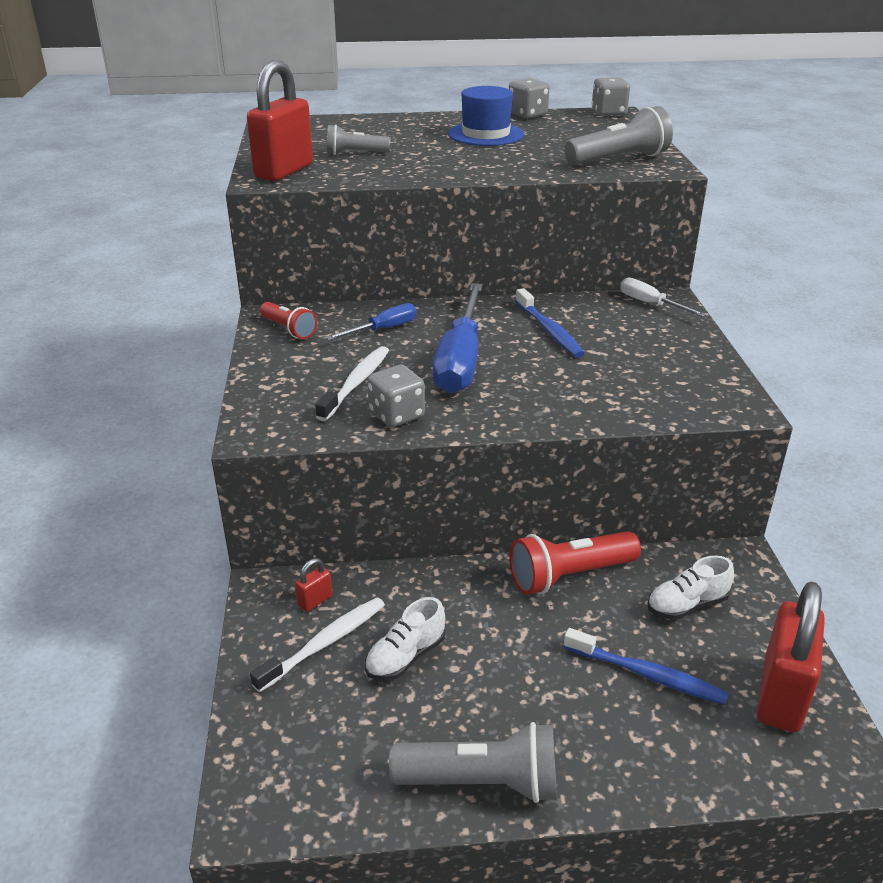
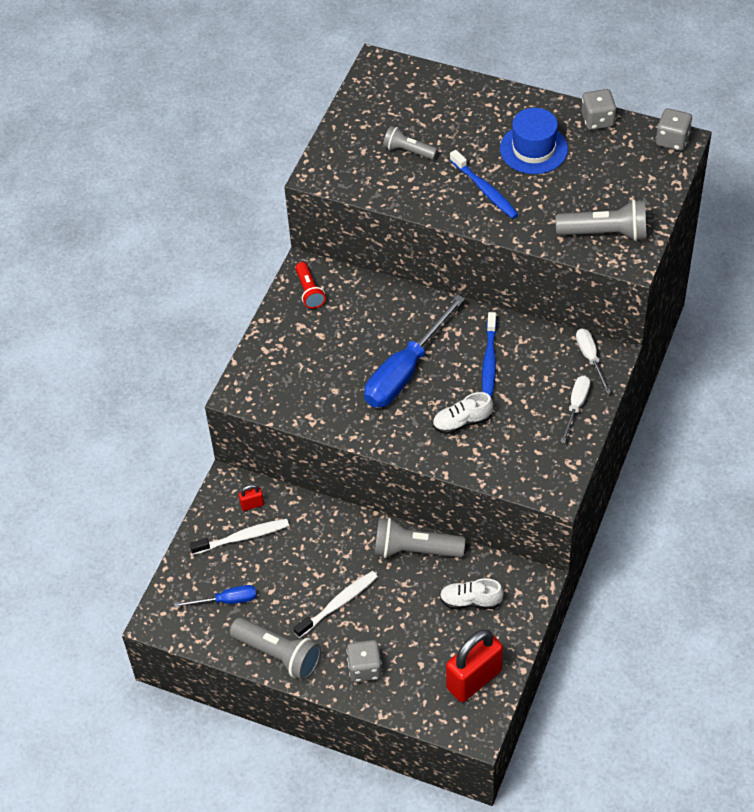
camera: 30 degrees right, 20 degrees up
(284, 171) = (340, 165): red padlock -> none
(356, 383) = (323, 369): white toothbrush -> white toothbrush (338, 604)
(383, 329) = (373, 316): blue screwdriver -> blue screwdriver (226, 601)
(396, 415) = (330, 411): grey dice -> grey dice (365, 668)
(405, 657) = (282, 565): white shoe -> white shoe (462, 422)
(569, 576) = (415, 550): red flashlight -> grey flashlight
(647, 674) = (409, 634): blue toothbrush -> blue toothbrush (485, 190)
(679, 338) = (576, 406): none -> white screwdriver

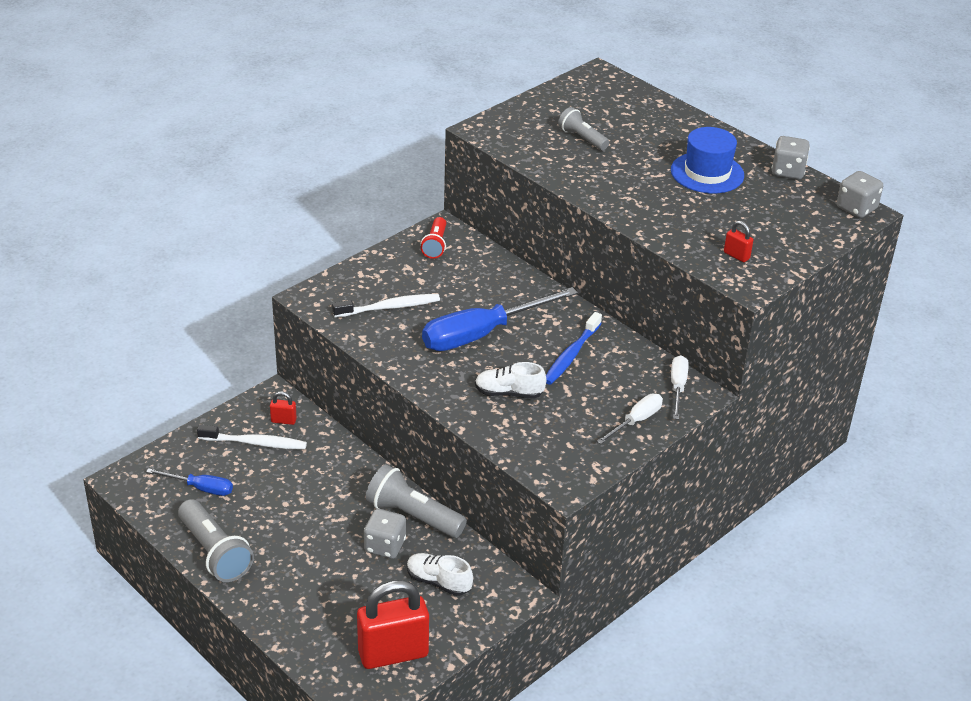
camera: 20 degrees right, 15 degrees down
(338, 604) = (304, 532): white toothbrush -> white toothbrush (389, 307)
(365, 668) = (289, 598): grey dice -> grey dice (385, 546)
(485, 190) = (636, 187): blue toothbrush -> none
(605, 233) = (736, 255): grey flashlight -> red padlock

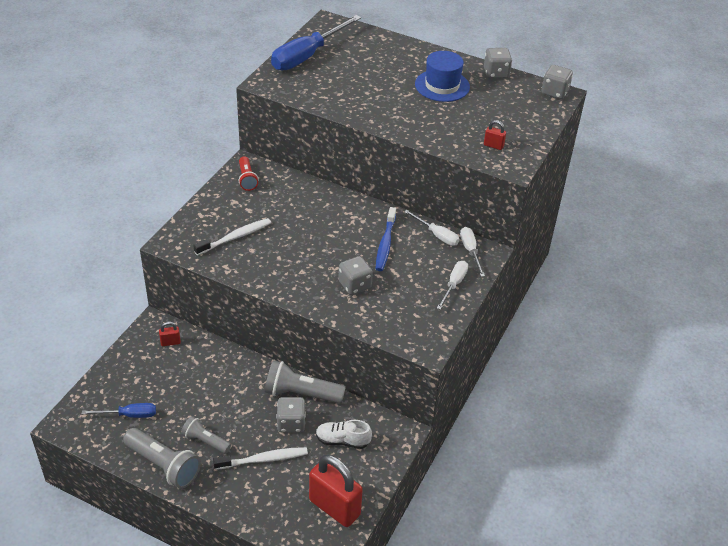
camera: 20 degrees left, 5 degrees up
(255, 443) = (156, 366): white toothbrush -> white toothbrush (263, 459)
(393, 654) = (334, 507): red padlock -> red padlock turned 75 degrees clockwise
(481, 334) = (313, 243): blue screwdriver -> blue screwdriver (307, 56)
(509, 393) = (354, 285): white shoe -> grey dice
(582, 138) = (341, 76): grey flashlight -> grey flashlight (205, 441)
(643, 359) = (437, 235): none -> white screwdriver

